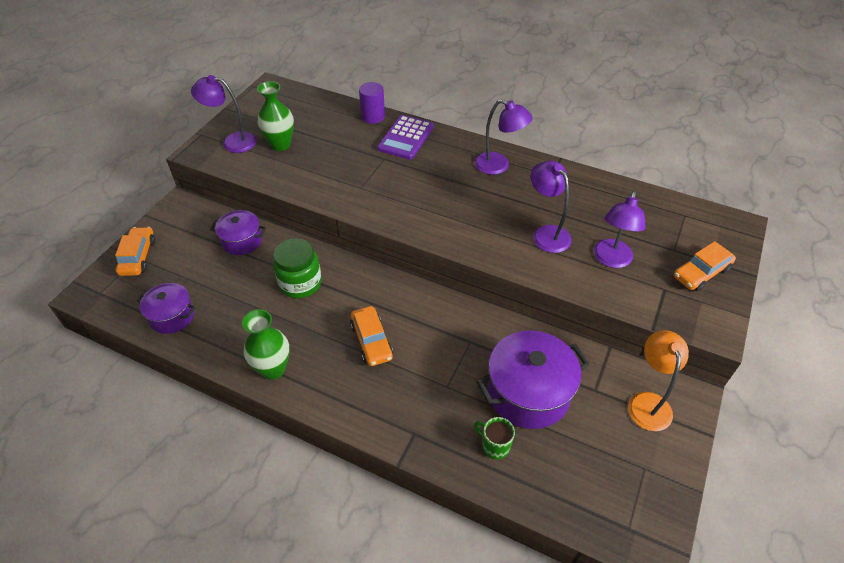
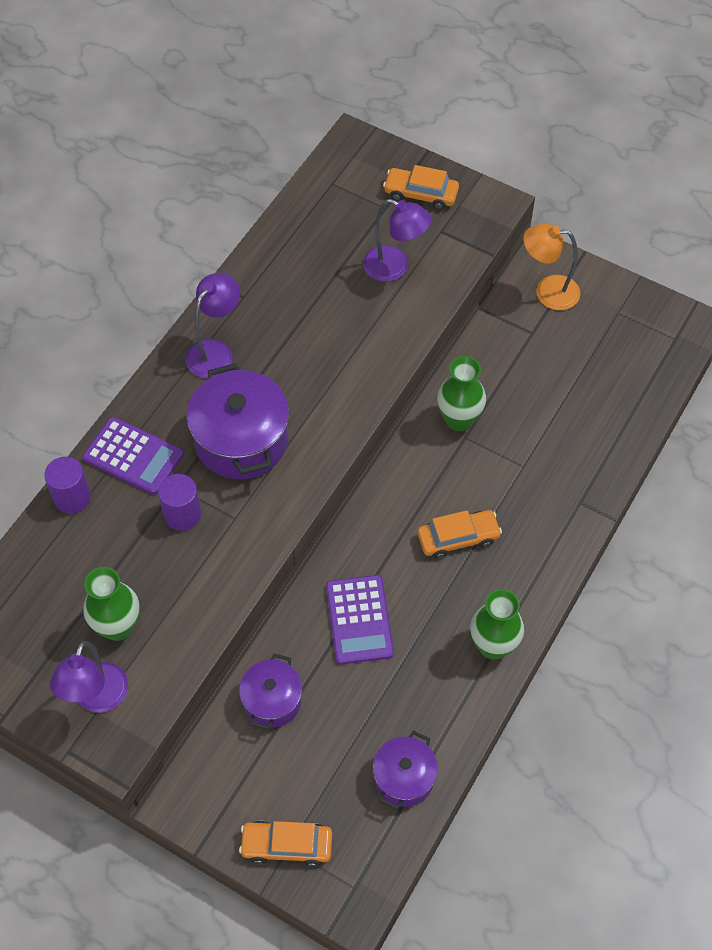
camera: 85 degrees left, 10 degrees up
(300, 283) = (359, 620): green jar -> purple calculator
(362, 163) = (182, 514): none -> purple cylinder
(486, 336) = (459, 420): none -> green vase
(494, 446) = (594, 430): green mug -> none
(528, 393) = (534, 391): purple pot -> purple pot (241, 440)
(546, 233) = (346, 321): purple lamp -> none
(701, 273) = (421, 194): orange car -> orange car turned 135 degrees clockwise

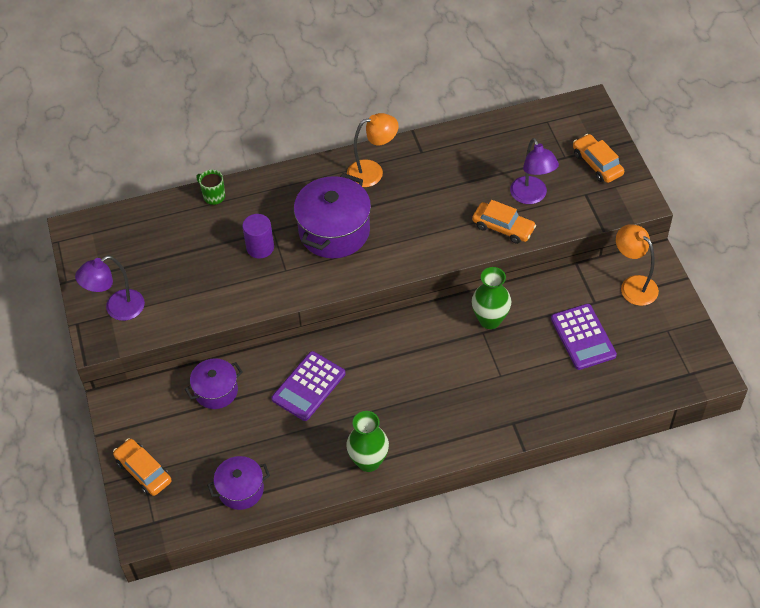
camera: 45 degrees right, 5 degrees down
(72, 497) = (213, 196): purple cylinder -> green mug
(118, 627) = (166, 281): green vase -> none
(133, 456) = (267, 197): purple calculator -> purple calculator (583, 337)
(215, 351) = (372, 172): purple lamp -> orange lamp
(458, 538) = (414, 386): orange car -> orange car (503, 227)

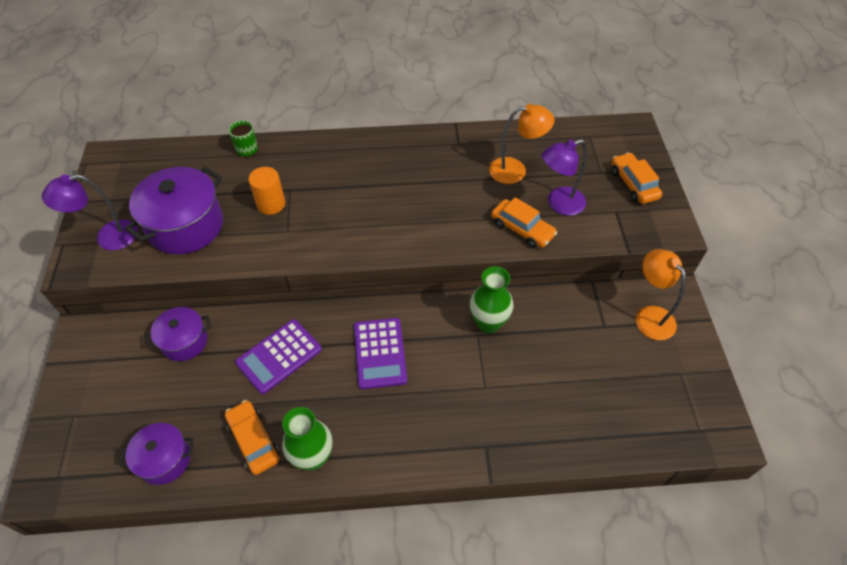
camera: 10 degrees right, 0 degrees up
(143, 471) = (74, 414): orange car -> orange car (254, 440)
(260, 247) = (271, 204): purple cylinder -> orange cylinder
(334, 231) = (349, 202): purple pot -> purple pot (186, 226)
(372, 172) = (405, 153): orange lamp -> orange lamp (515, 170)
(531, 196) = (559, 204): purple lamp -> purple lamp turned 75 degrees clockwise
(583, 337) = (584, 362): purple calculator -> purple calculator (380, 353)

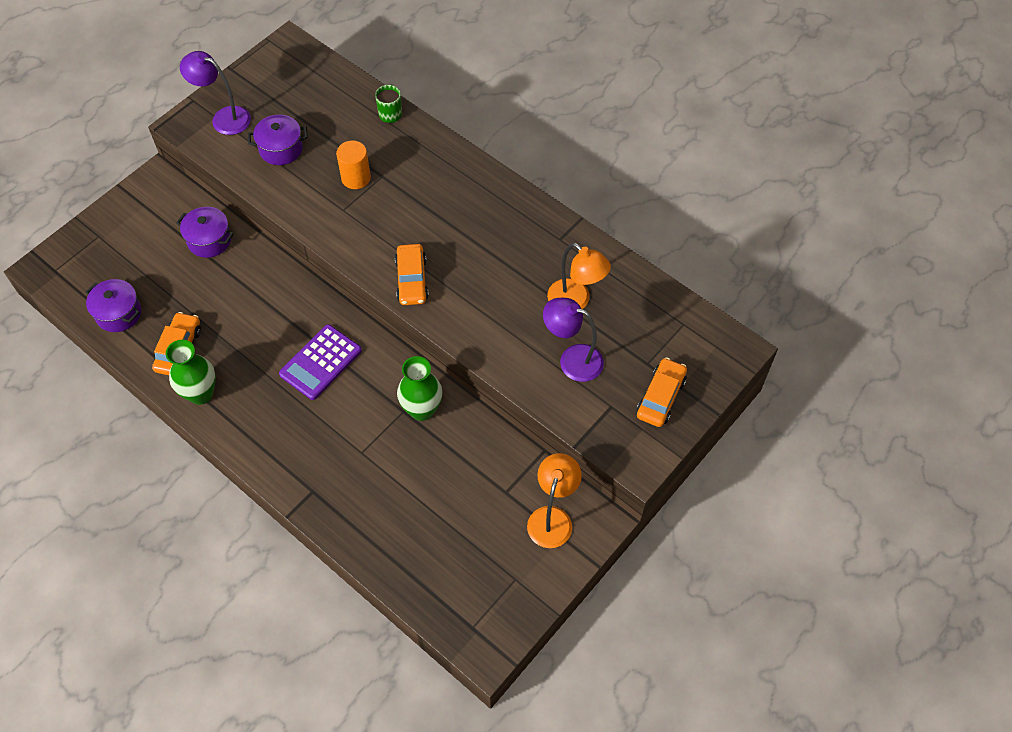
camera: 45 degrees right, 5 degrees up
(186, 226) = (281, 149): purple pot -> purple pot, size x0.59
(279, 356) = (255, 304): purple calculator -> none
(522, 229) = (514, 355): orange car -> orange car (411, 280)

